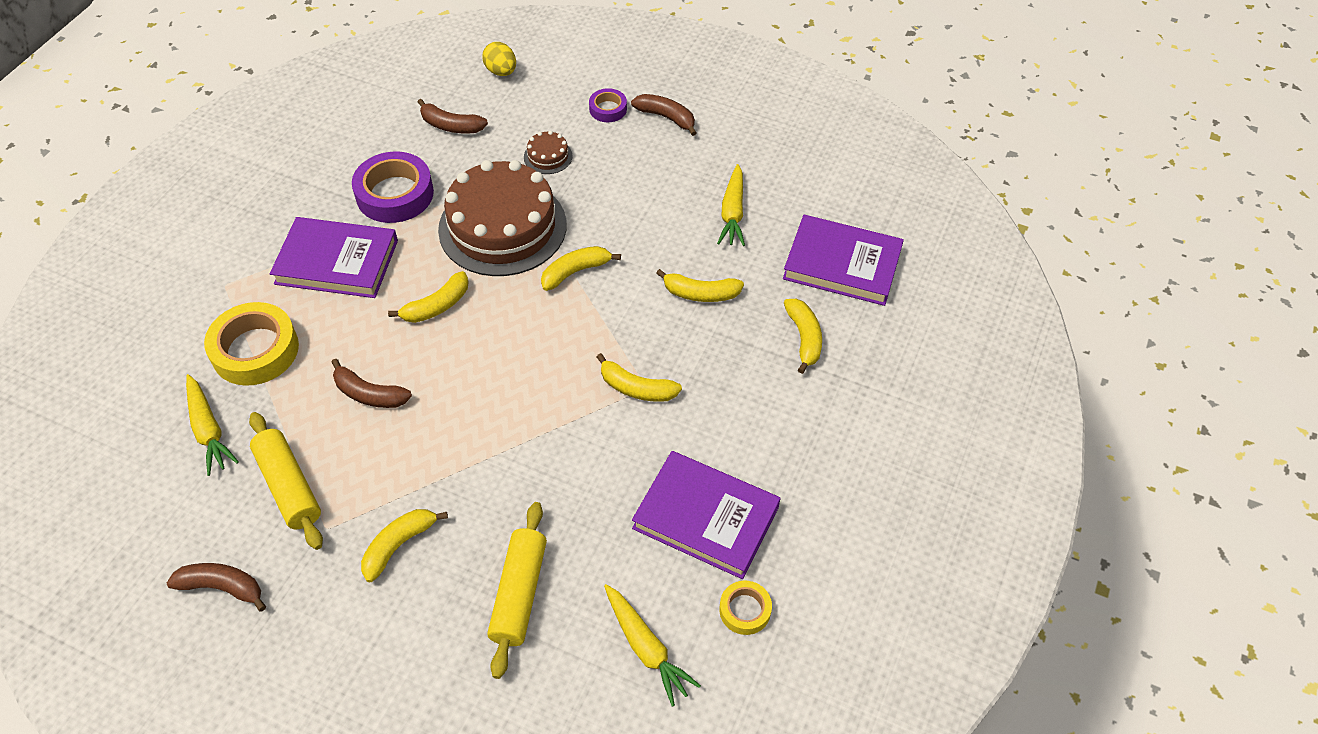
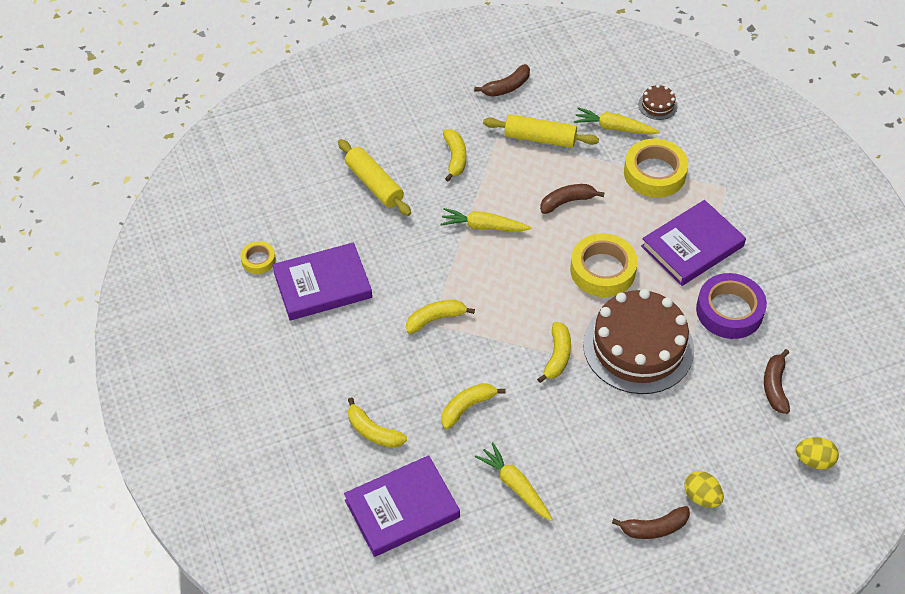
camera: 135 degrees right, 0 degrees up
(437, 306) = (602, 270): yellow banana -> yellow tape
(451, 126) = (775, 386): brown banana -> brown banana turned 60 degrees counterclockwise
(548, 156) = (684, 420): brown cake -> brown cake (657, 105)
(608, 109) = (701, 497): purple tape -> yellow egg
(646, 647) = (289, 210): yellow carrot -> yellow carrot (484, 226)

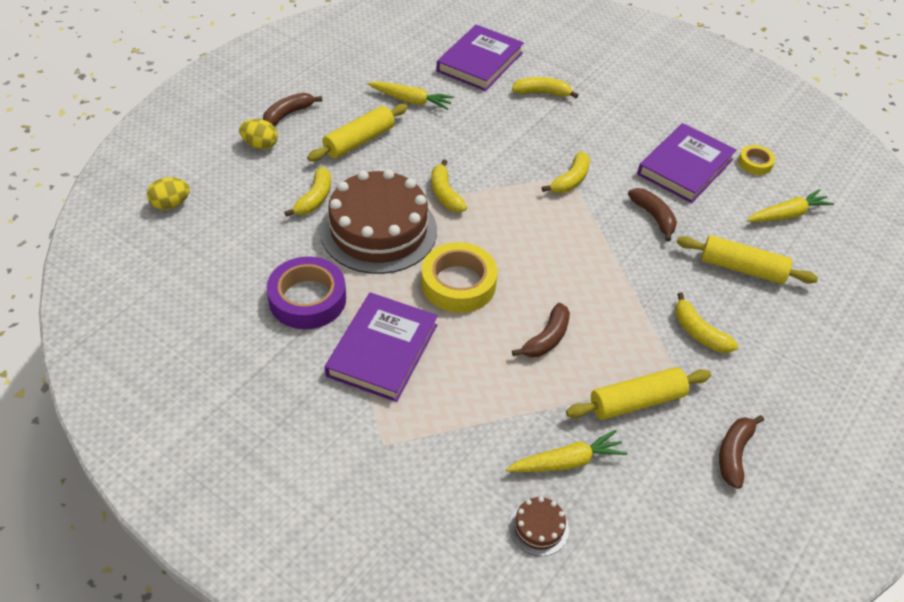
camera: 145 degrees right, 5 degrees down
(467, 407) = (488, 132): yellow banana -> yellow banana (314, 199)
(484, 226) = (604, 275): yellow carrot -> yellow carrot (787, 214)
(600, 456) = (359, 141): none -> yellow rolling pin
(654, 173) = (477, 421): yellow tape -> none
(775, 386) = (230, 248): brown banana -> brown banana (653, 217)

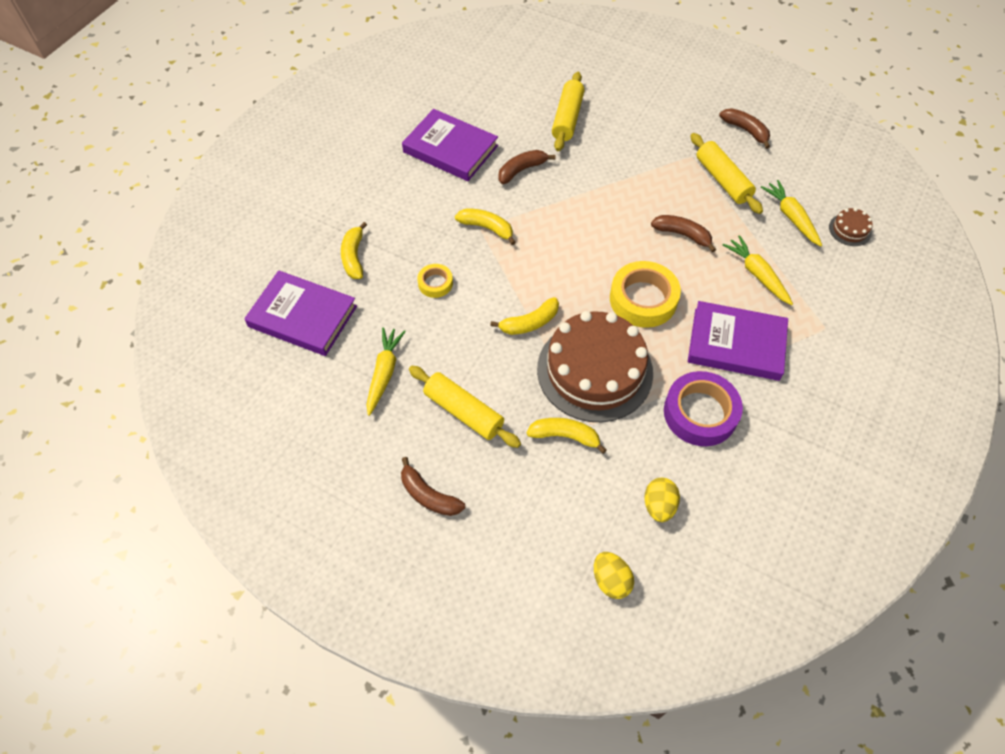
camera: 95 degrees left, 10 degrees up
(260, 145) = (490, 512): yellow egg -> yellow egg (659, 506)
(699, 332) = (643, 145): yellow banana -> none
(734, 454) = (745, 130): brown banana -> brown banana turned 150 degrees counterclockwise
(755, 163) = (436, 104): yellow tape -> yellow tape (435, 283)
(787, 214) = (497, 89): yellow carrot -> yellow carrot (757, 274)

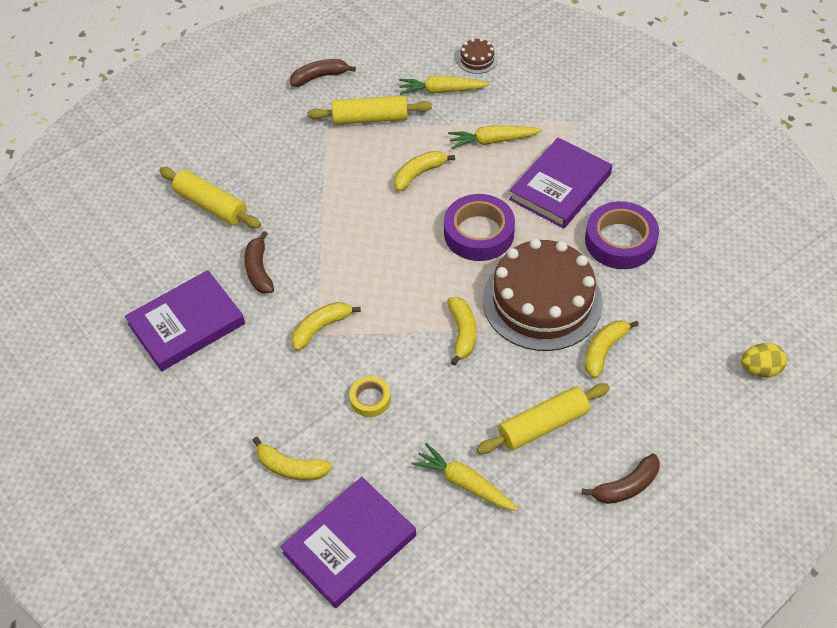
camera: 65 degrees left, 5 degrees down
(643, 299) = (479, 233): yellow tape -> purple tape
(659, 506) = (700, 307): yellow egg -> none
(682, 235) = (419, 174): brown banana -> yellow banana

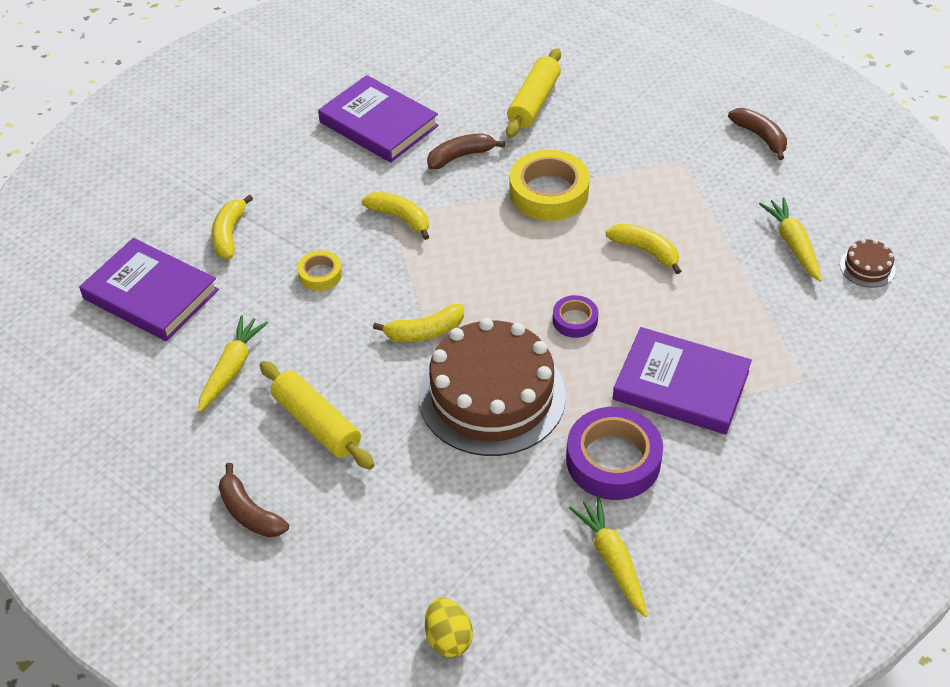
camera: 75 degrees right, 5 degrees down
(330, 219) = (549, 193): none -> yellow tape
(370, 118) = (715, 192): yellow rolling pin -> none
(479, 233) = (575, 320): purple tape -> purple tape, size x0.52
(493, 141) = (730, 307): yellow carrot -> yellow carrot (612, 560)
(604, 350) = (434, 466): yellow banana -> none

